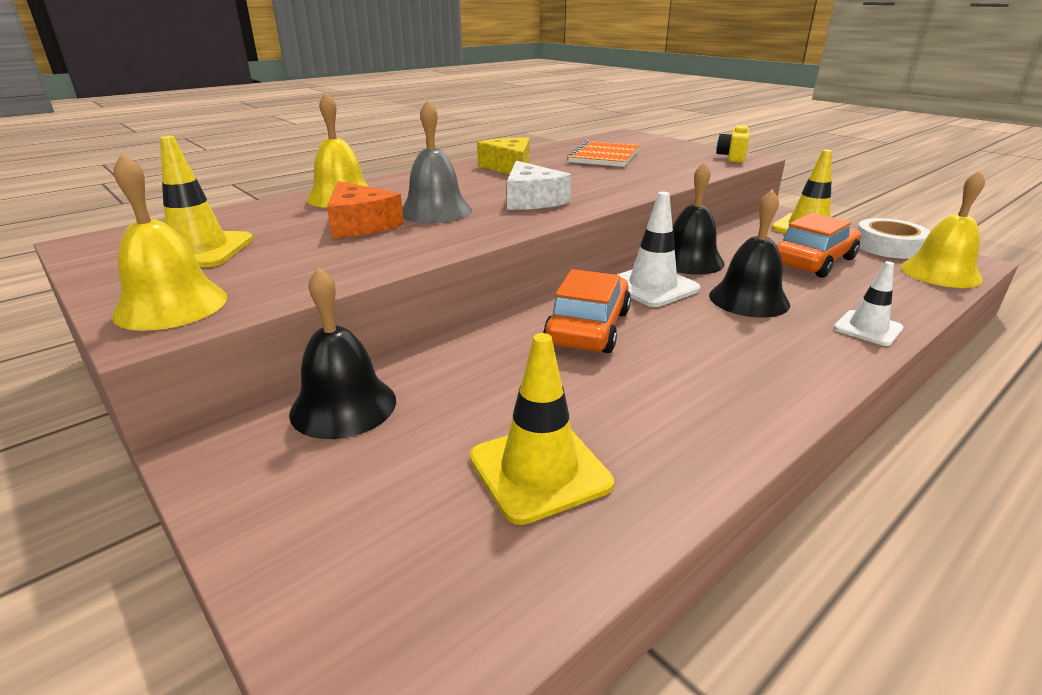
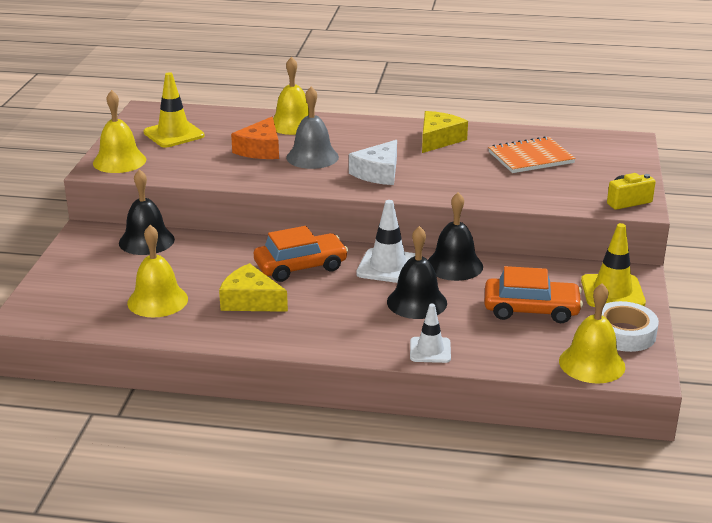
camera: 50 degrees right, 0 degrees up
(539, 470) = (157, 300): yellow traffic cone -> yellow bell
(635, 390) = (250, 301): none -> yellow cheese

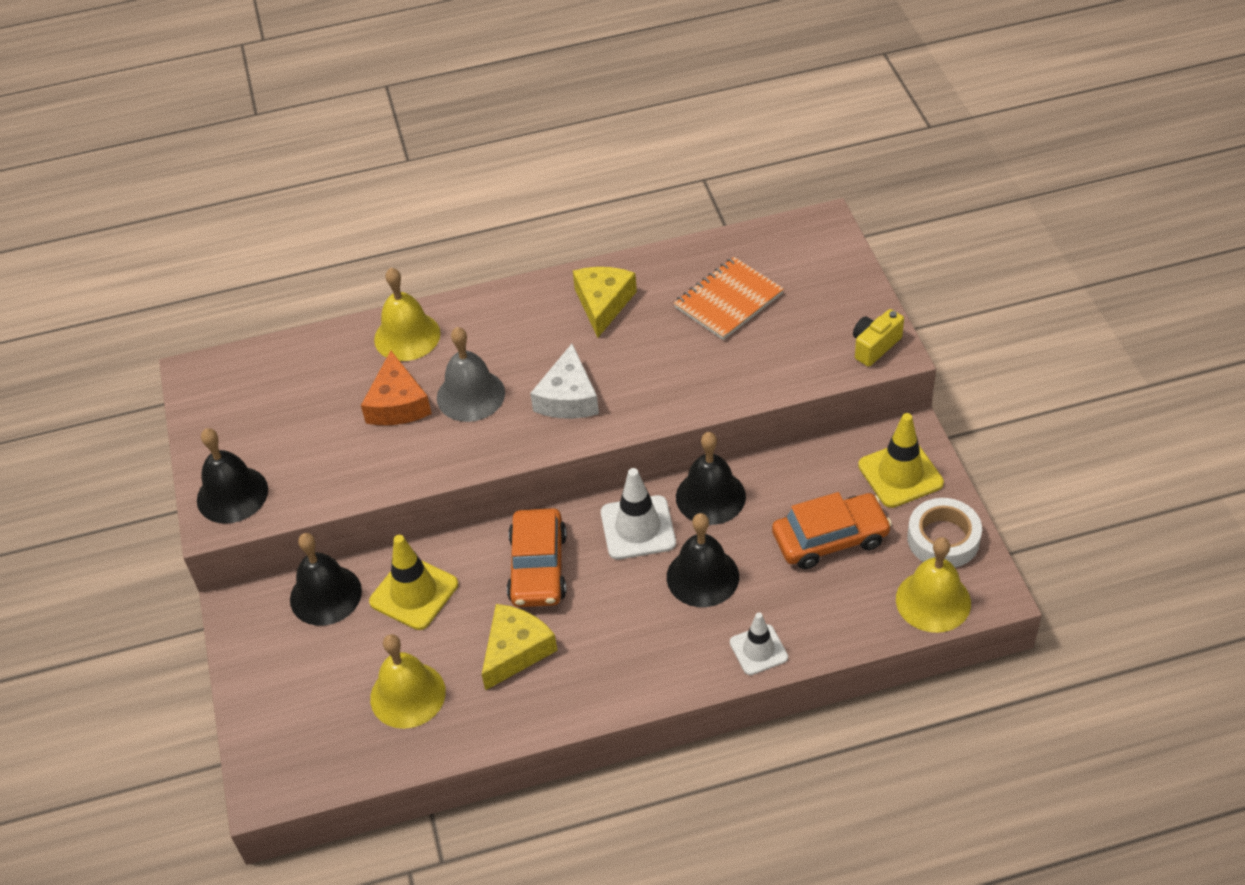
camera: 20 degrees left, 20 degrees up
(119, 161) = (232, 494): yellow bell -> black bell
(174, 134) = (266, 413): yellow traffic cone -> yellow traffic cone (414, 593)
(250, 301) = (516, 650): yellow cheese -> yellow cheese turned 120 degrees clockwise
(300, 266) = (538, 567): orange car -> orange car turned 135 degrees clockwise

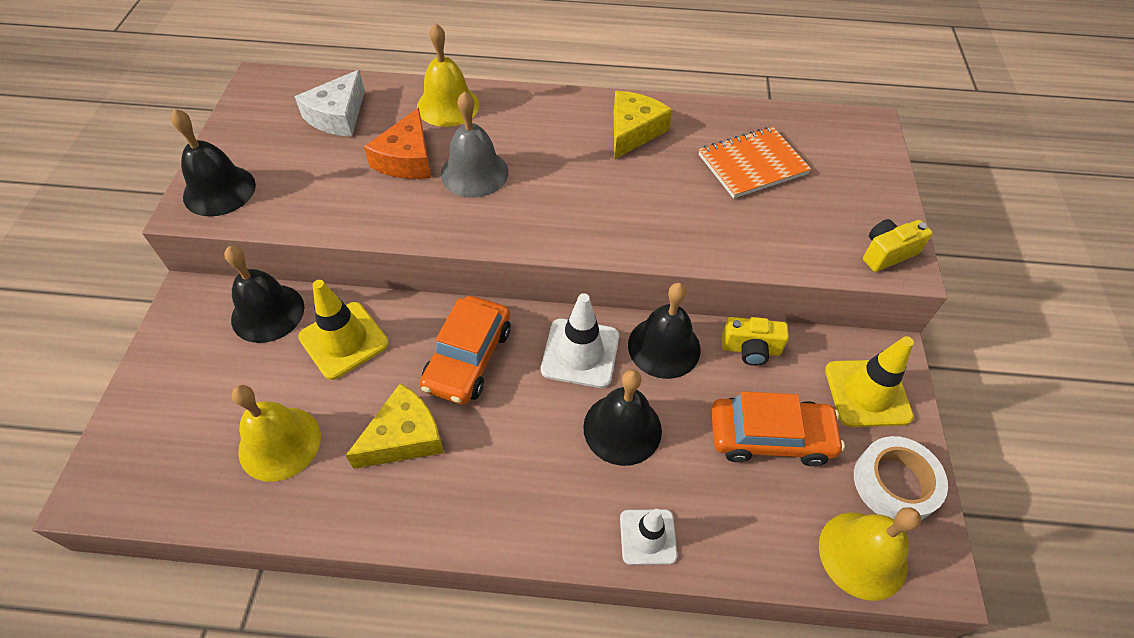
camera: 15 degrees right, 5 degrees up
(568, 397) = (561, 204): white cheese -> white cheese (338, 116)
(788, 472) = (750, 349): none -> yellow camera

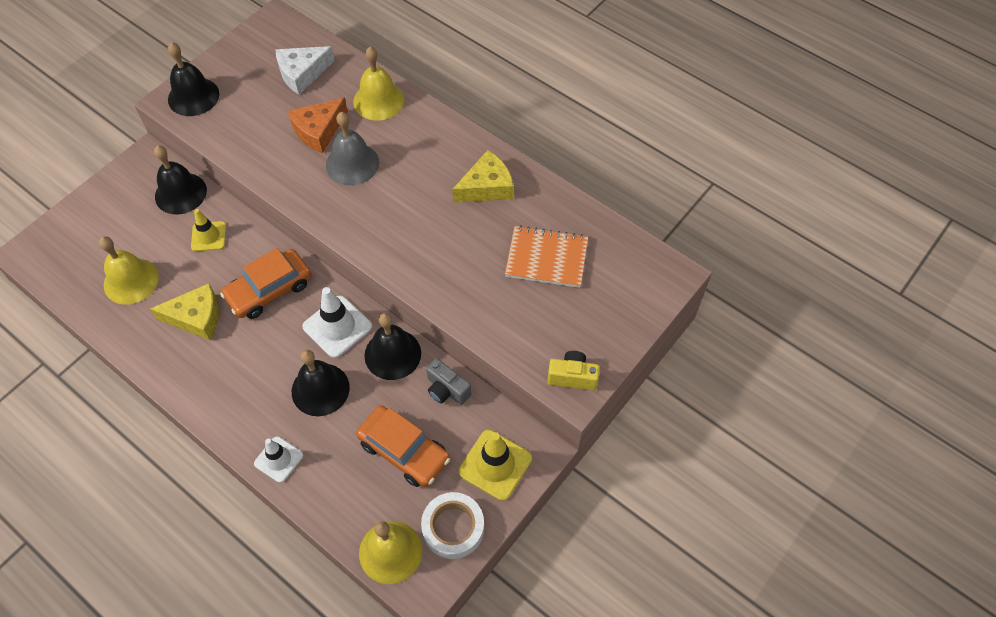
camera: 35 degrees right, 5 degrees up
(344, 340) = (209, 236): yellow traffic cone -> yellow traffic cone, size x0.65
(750, 349) = (447, 389): yellow camera -> grey camera

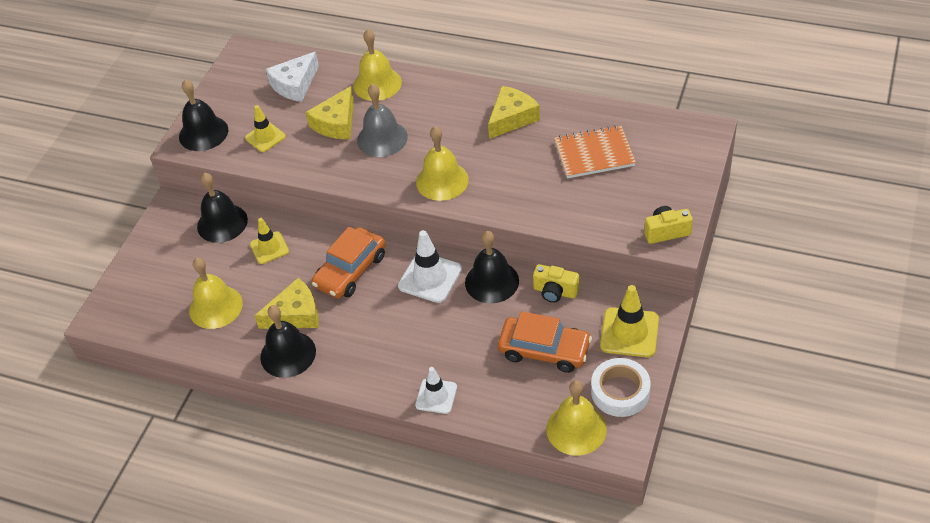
camera: 15 degrees left, 10 degrees down
(246, 122) = (265, 137): none -> yellow traffic cone
(318, 131) = (336, 123): orange cheese -> yellow cheese
(320, 389) = (442, 330): black bell -> black bell (288, 354)
(384, 233) = (442, 181): none -> yellow bell
(447, 389) = (555, 291): grey camera -> yellow camera

